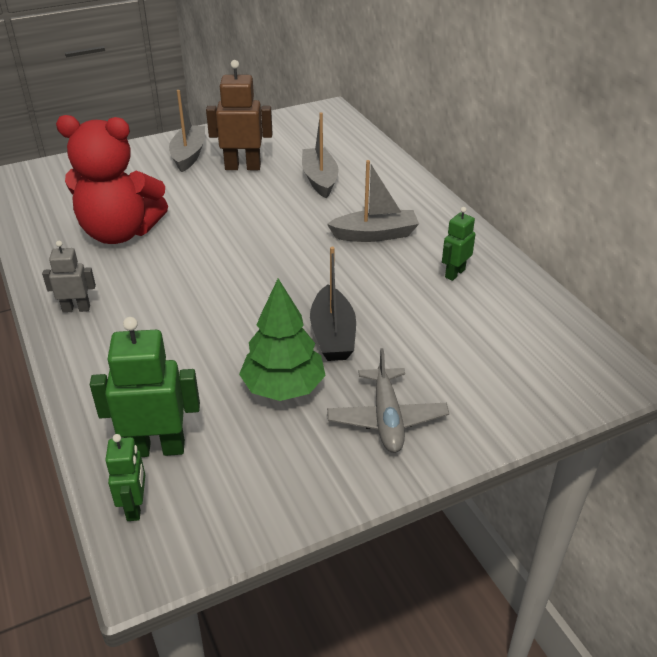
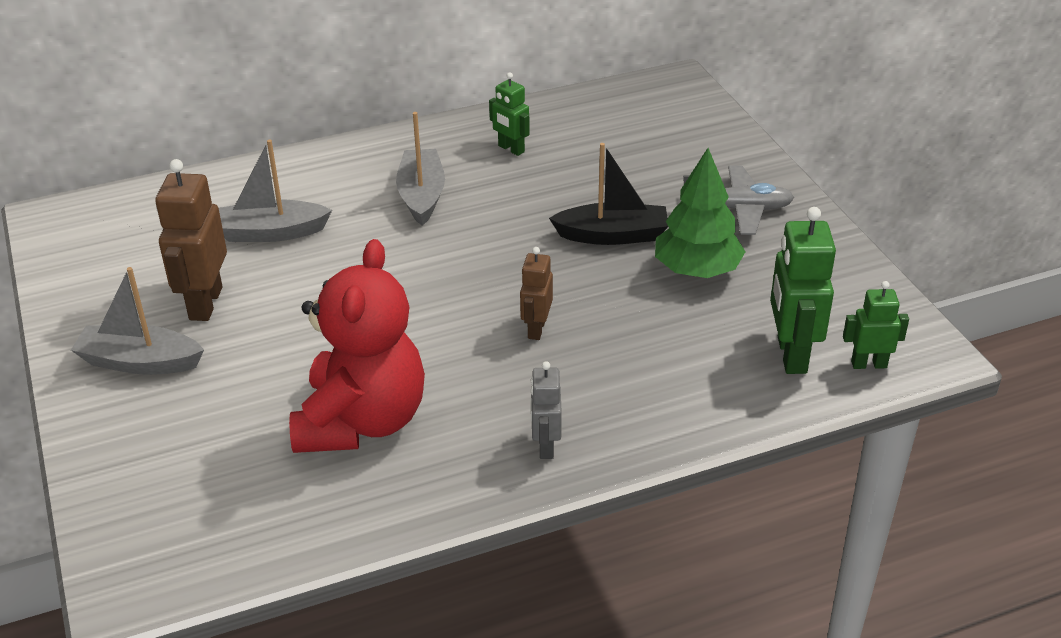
camera: 85 degrees left, 0 degrees up
(207, 298) = (536, 329): none -> brown robot

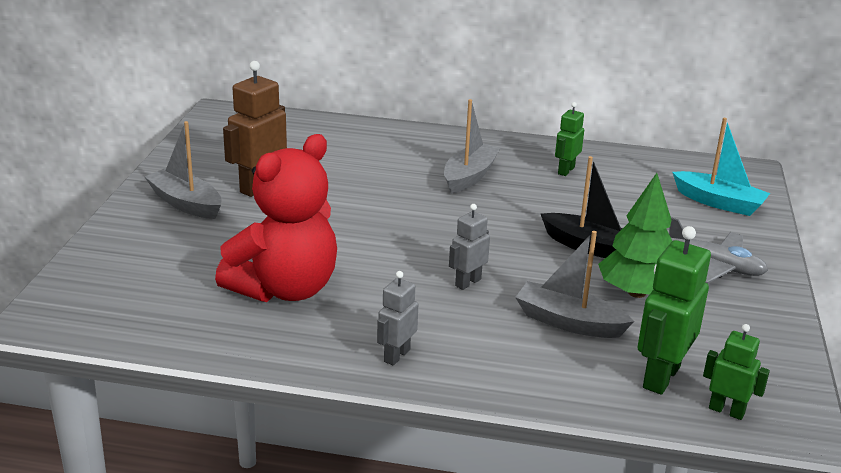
camera: 30 degrees right, 10 degrees down
(270, 233) = (343, 163): grey boat -> grey boat (569, 322)
(511, 149) = (566, 170): green robot -> green robot turned 45 degrees clockwise
(536, 329) = (467, 282): brown robot -> grey robot
(683, 132) = (719, 202): none -> turquoise boat

